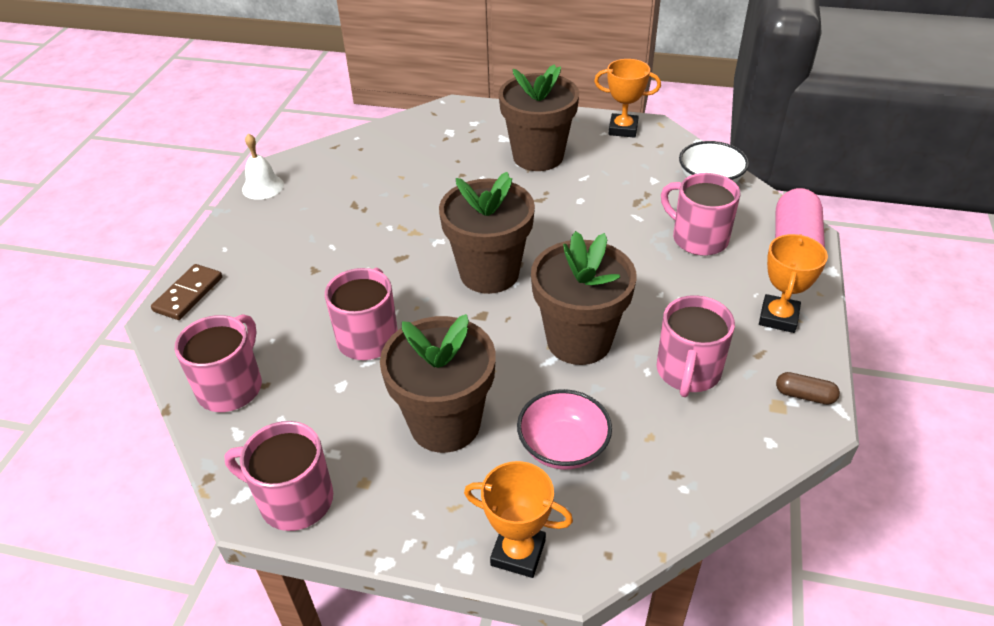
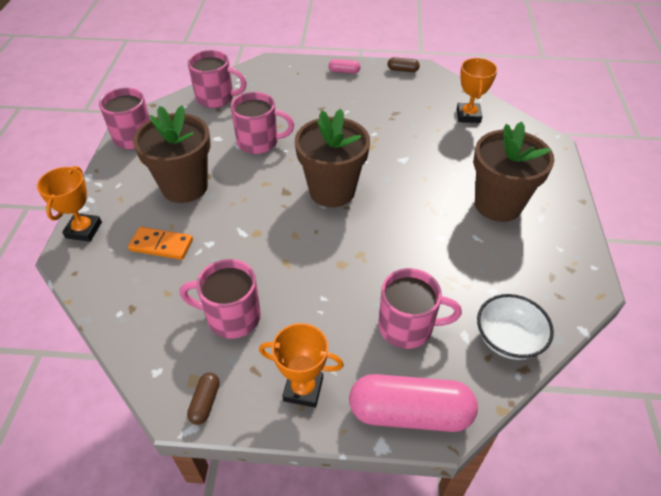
camera: 80 degrees right, 5 degrees up
(188, 294) = (290, 66): brown domino -> none
(236, 240) = (344, 71): none -> pink capsule
(263, 187) = (402, 70): white bell -> brown capsule
(563, 447) = (161, 245): pink bowl -> orange domino
(579, 341) = (263, 247): brown flower pot -> none
(623, 129) = (574, 264): orange trophy -> orange trophy (468, 116)
(698, 238) = (407, 327): pink mug -> pink mug turned 60 degrees clockwise

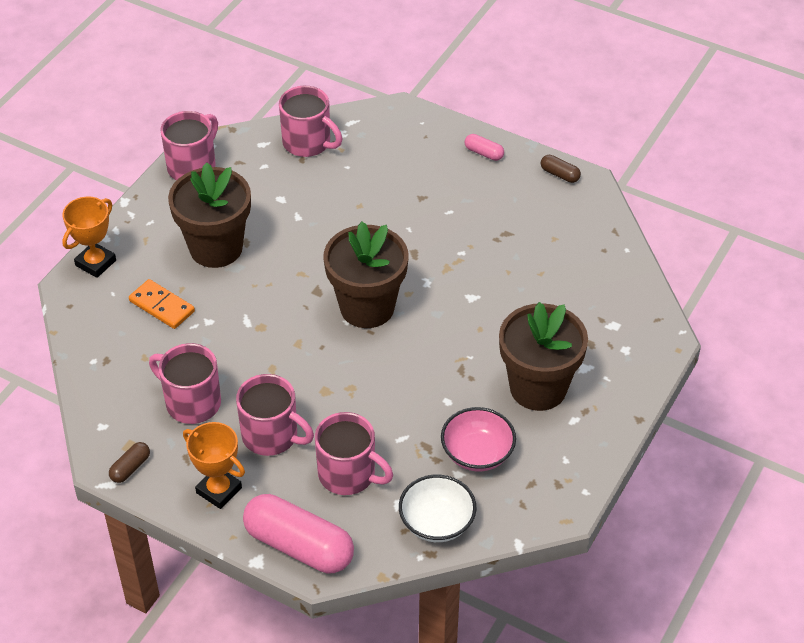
camera: 25 degrees right, 0 degrees up
(259, 142) = (323, 220): pink mug -> pink mug (271, 436)
(468, 116) = (593, 267): orange trophy -> none
(494, 269) = (477, 453): none -> pink bowl

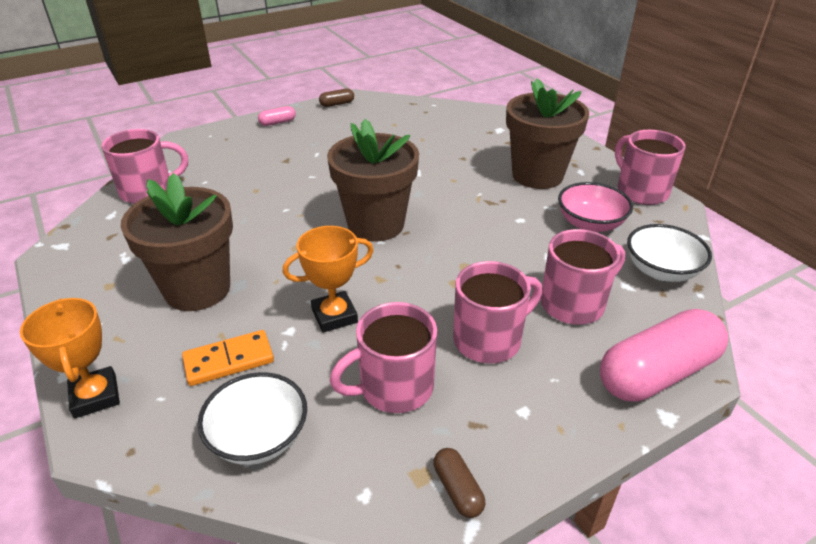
camera: 60 degrees left, 10 degrees down
(112, 357) = (259, 437): none -> white bowl
(193, 166) = (70, 266): pink mug -> pink mug (640, 191)
(219, 490) = (543, 412): orange trophy -> orange trophy (334, 316)

